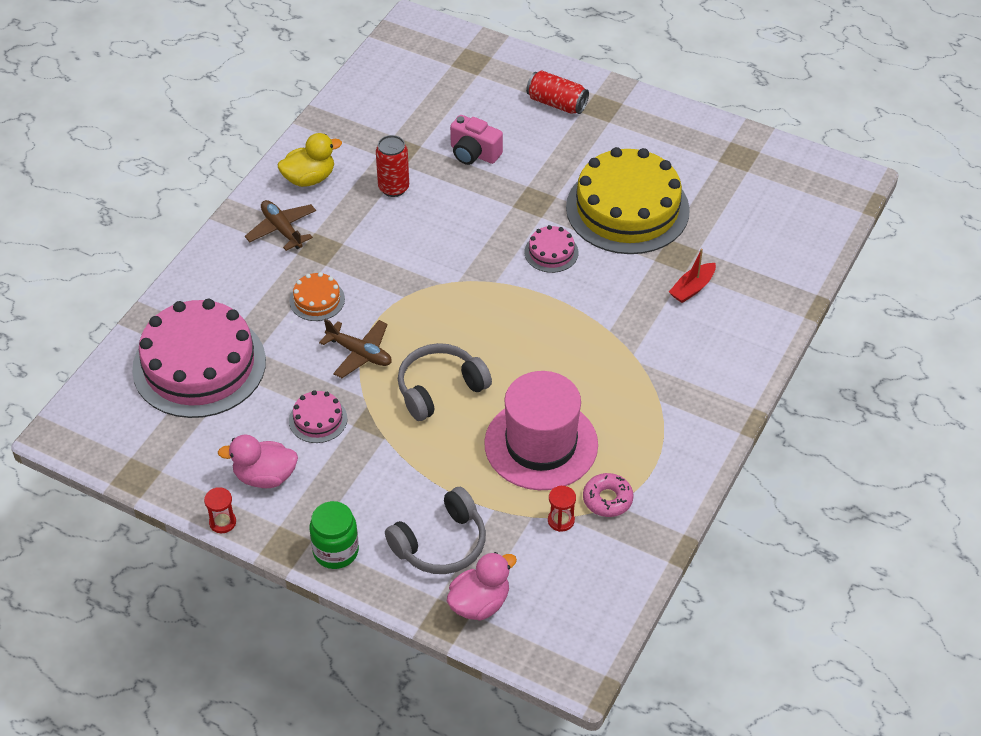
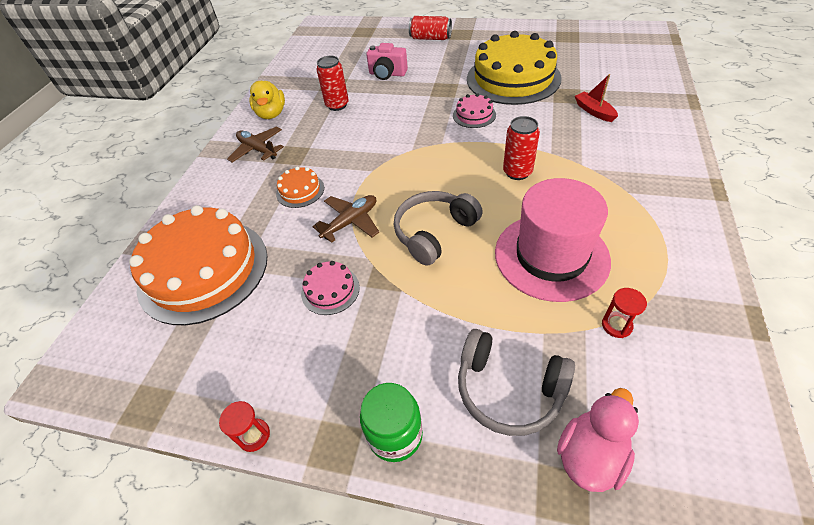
camera: 10 degrees left, 0 degrees up
(199, 365) = (203, 270): pink cake -> orange cake
(265, 476) = (291, 365): pink duck -> none
(309, 178) = (271, 114): yellow duck -> yellow duck turned 120 degrees clockwise
(359, 353) = (350, 222): brown plane -> brown plane turned 60 degrees counterclockwise
(441, 544) = (508, 389): grey headphones -> grey headphones turned 75 degrees clockwise
(559, 344) = (517, 172): none -> red can
(607, 499) = (646, 290): pink donut -> none
(692, 288) = (594, 111): red boat -> red boat turned 120 degrees clockwise

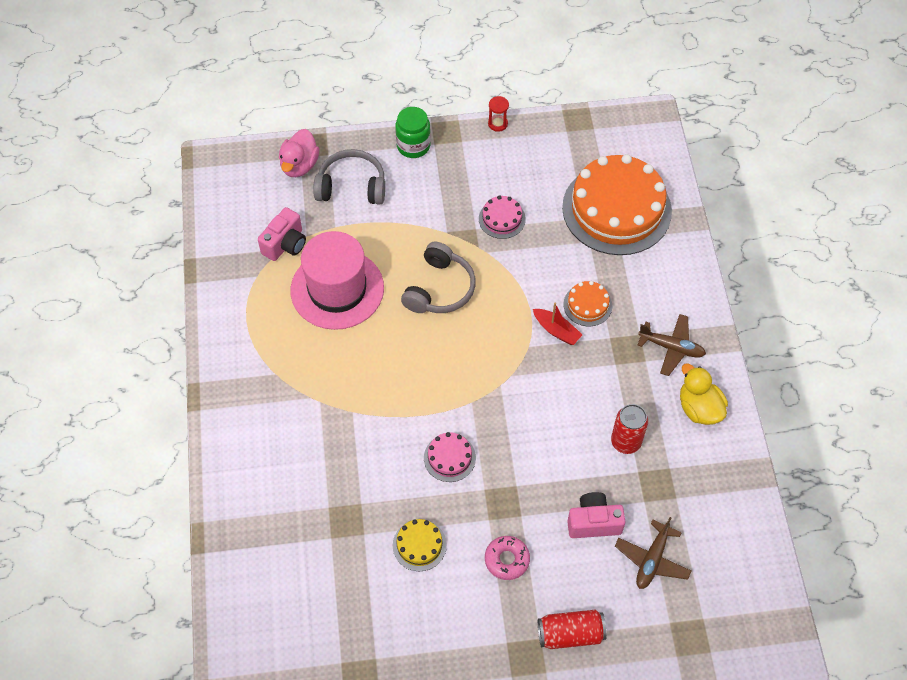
camera: 155 degrees right, 10 degrees up
(350, 222) = (518, 282): brown plane -> brown plane (652, 559)
(454, 66) = (507, 560): none -> pink donut
(513, 78) = (419, 545): yellow cake -> yellow cake, size x0.43
(517, 172) = (382, 376): red can -> none
(594, 111) = (312, 493): red boat -> red boat (556, 330)
(616, 325) = (285, 244): red hourglass -> pink camera

